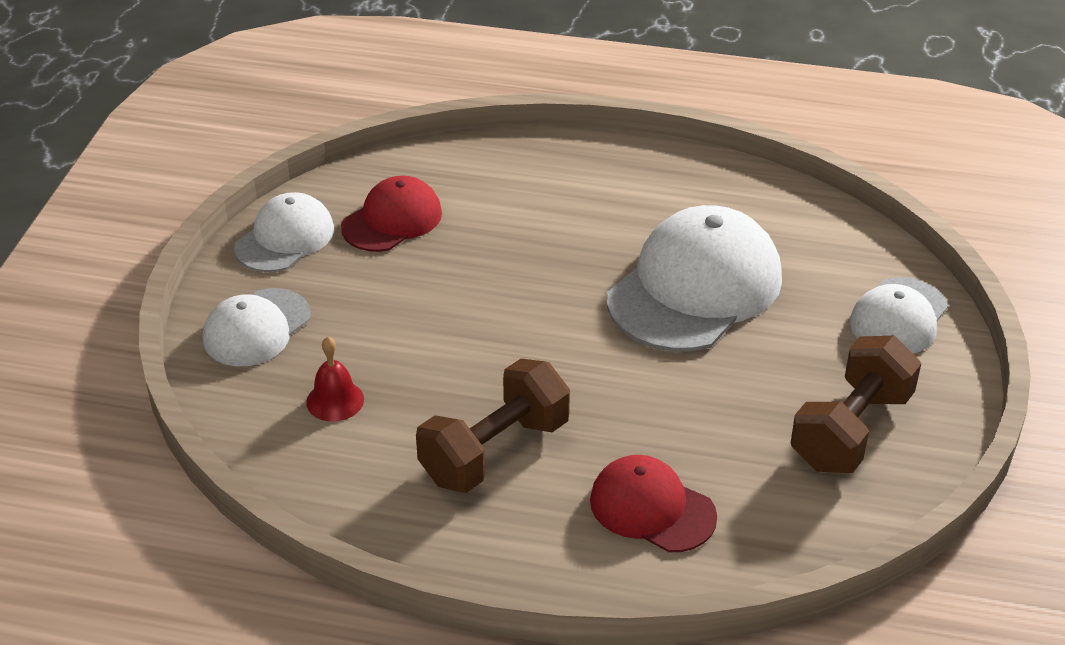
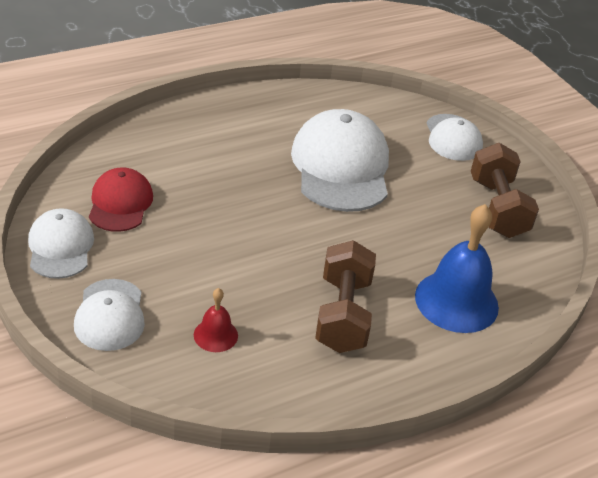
camera: 45 degrees left, 0 degrees up
(652, 508) = (456, 301): red cap -> blue bell

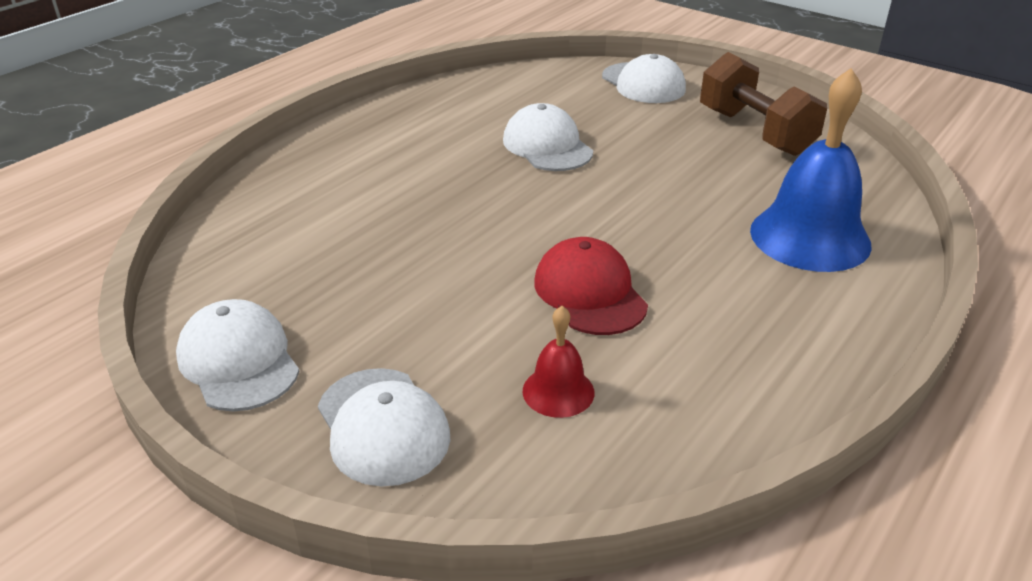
camera: 20 degrees left, 5 degrees down
(120, 203) = (292, 275): red cap -> red cap (589, 293)
(341, 167) = (547, 146): white cap -> white cap, size x0.57
(343, 315) = (698, 301): brown dumbbell -> none

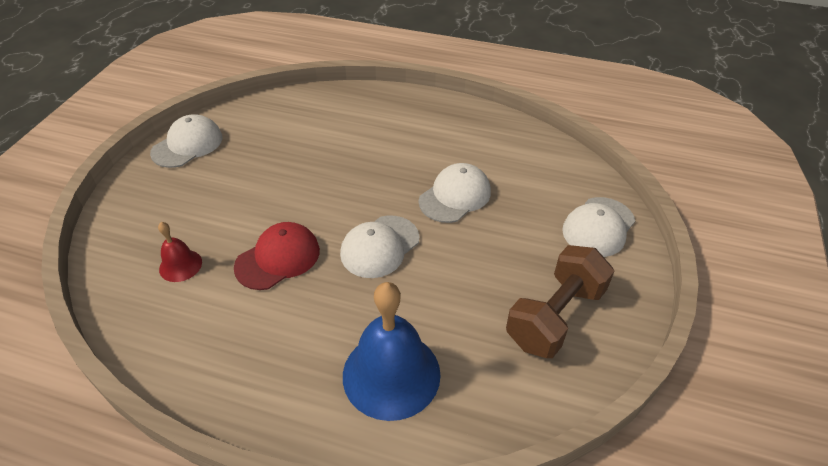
camera: 70 degrees right, 10 degrees up
(382, 426) = (146, 207): white cap -> white cap (380, 246)

